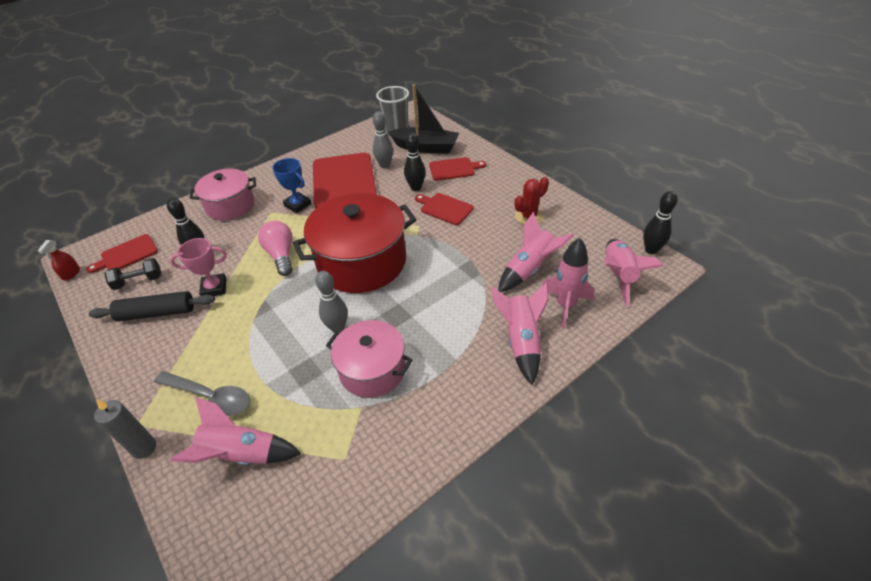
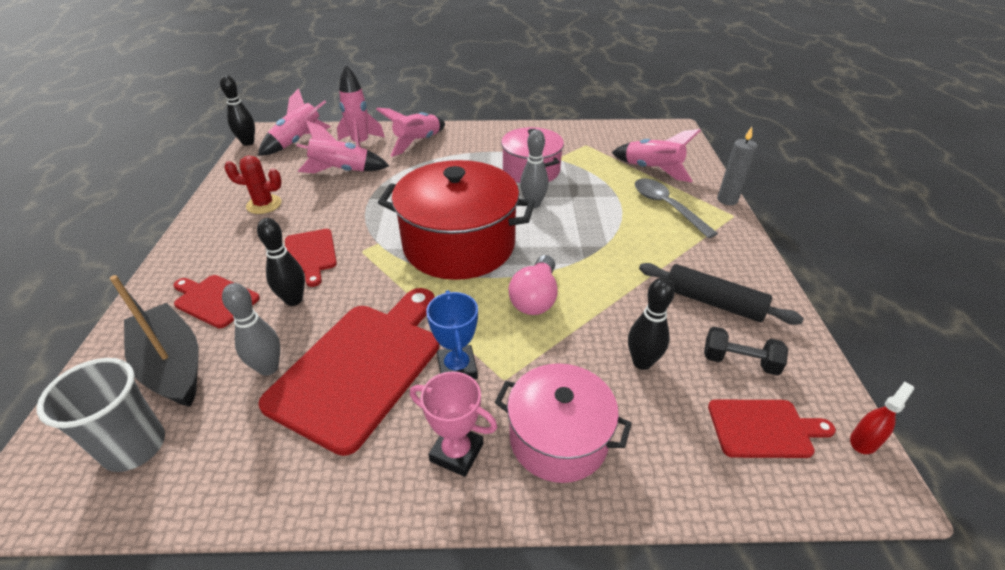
camera: 145 degrees left, 5 degrees down
(214, 288) = (635, 298): pink trophy -> pink trophy (456, 452)

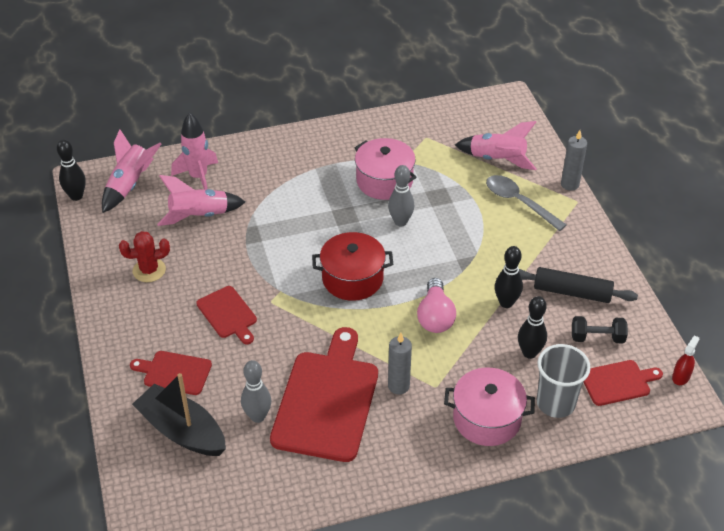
camera: 15 degrees left, 5 degrees up
(135, 447) = (200, 489): grey cup -> grey cup (555, 403)
(294, 300) = (241, 359): black bowling pin -> black bowling pin (506, 303)
(418, 142) = (256, 164): pink rocket -> none
(456, 452) = (423, 442): pink trophy -> none
(457, 368) = (398, 386): blue trophy -> grey candle
(459, 245) = (352, 278): red pot -> red pot, size x0.62

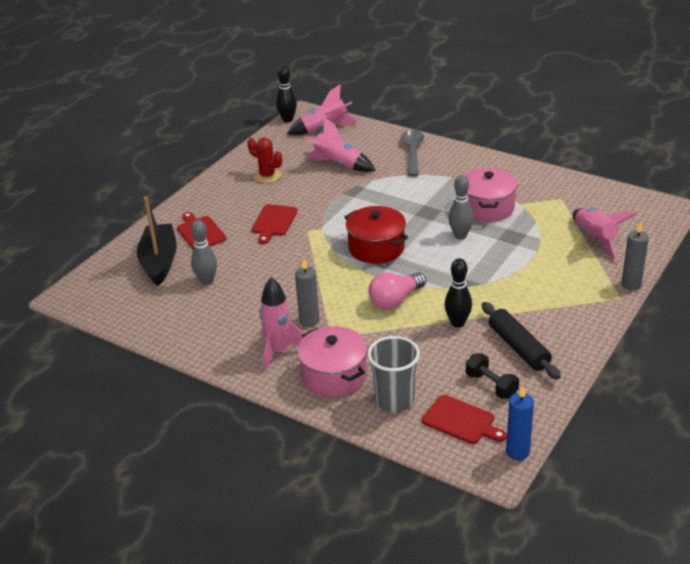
camera: 50 degrees right, 10 degrees down
(198, 177) = (370, 145): pink rocket -> pink rocket (279, 351)
(326, 401) = (255, 299): red cutting board -> none
(519, 202) = (569, 273): grey spoon -> grey spoon (412, 152)
(529, 353) = (425, 361): black bowling pin -> none
(681, 376) = (517, 452): red spray bottle -> blue candle

